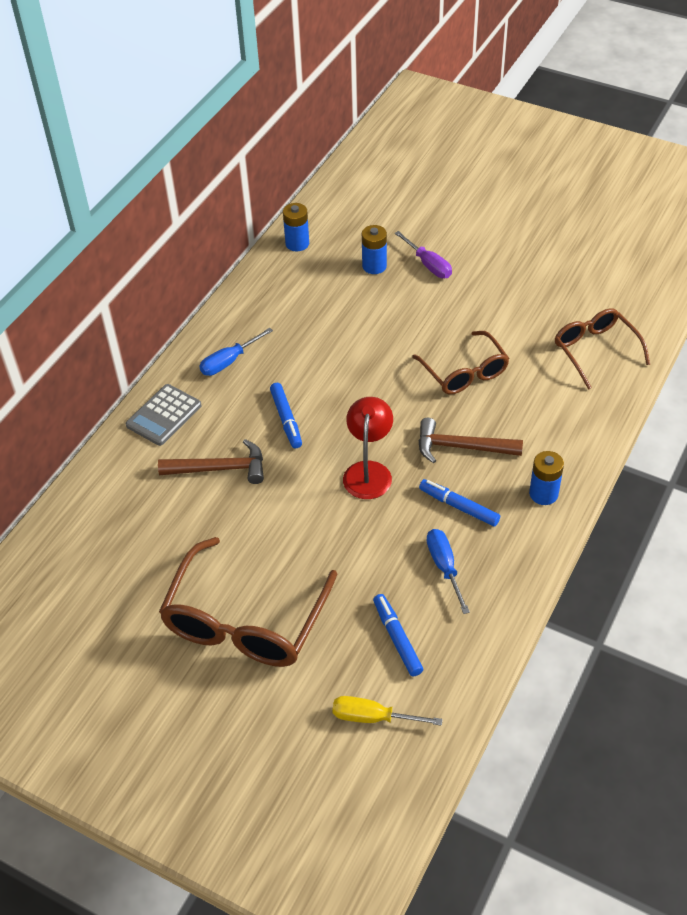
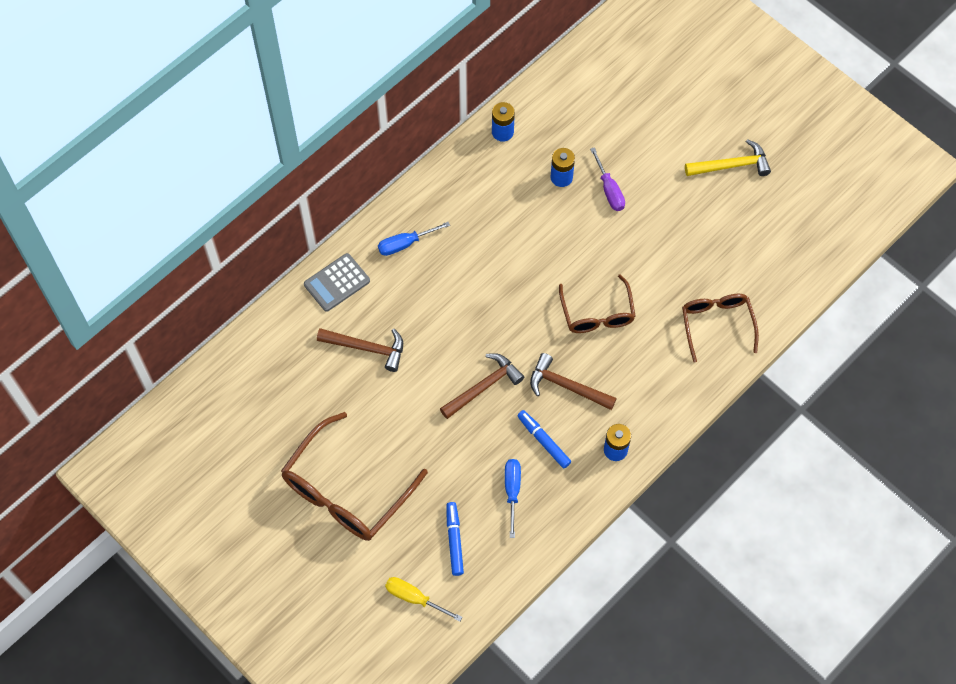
camera: 15 degrees right, 15 degrees up
(286, 419) = (434, 316): blue marker -> none
(368, 471) = (484, 386): red lamp -> brown hammer
(542, 217) = (732, 165): none -> yellow hammer

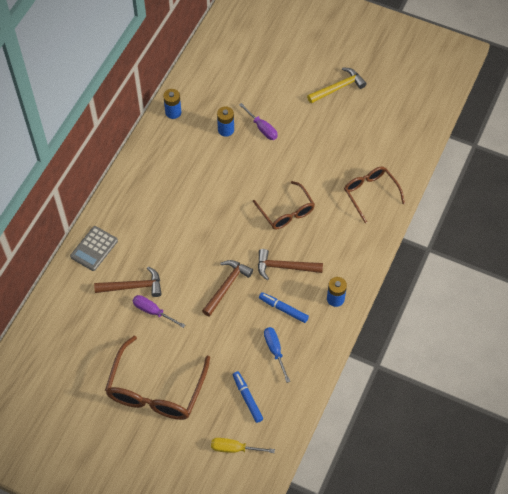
camera: 20 degrees left, 5 degrees down
(379, 388) = (152, 311): none -> purple screwdriver
(404, 244) = (133, 207): blue screwdriver -> none

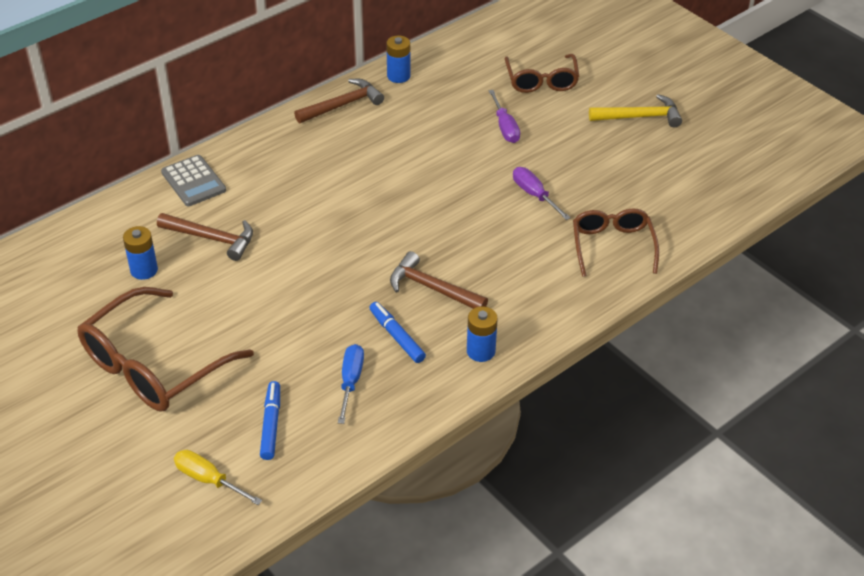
camera: 25 degrees right, 15 degrees down
(94, 248) = (193, 181): grey calculator -> grey calculator turned 90 degrees counterclockwise
(152, 311) = (216, 274): purple screwdriver -> purple screwdriver (534, 194)
(226, 130) = (455, 114): blue battery -> blue battery (144, 270)
(227, 286) = (336, 281): brown hammer -> brown hammer (343, 105)
(286, 212) = (477, 227): brown glasses -> brown glasses (541, 81)

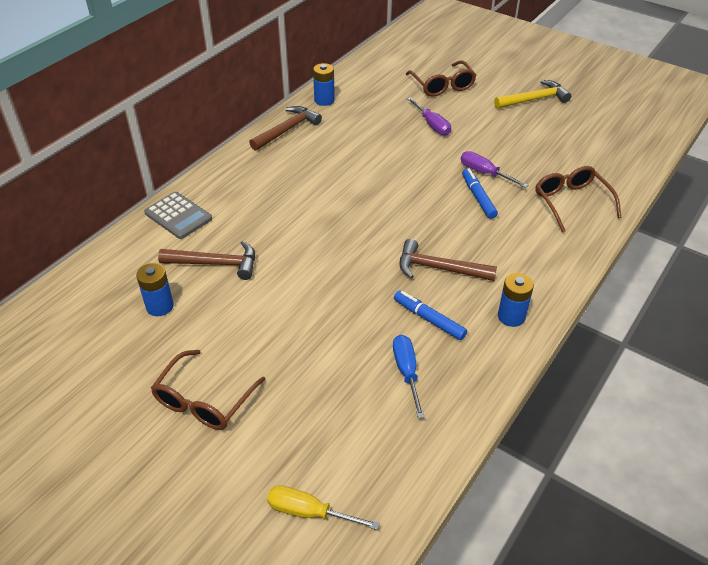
camera: 15 degrees left, 0 degrees up
(153, 366) = (204, 401): brown glasses -> brown glasses, size x0.62
(271, 424) = (348, 435): blue marker -> blue marker (478, 197)

